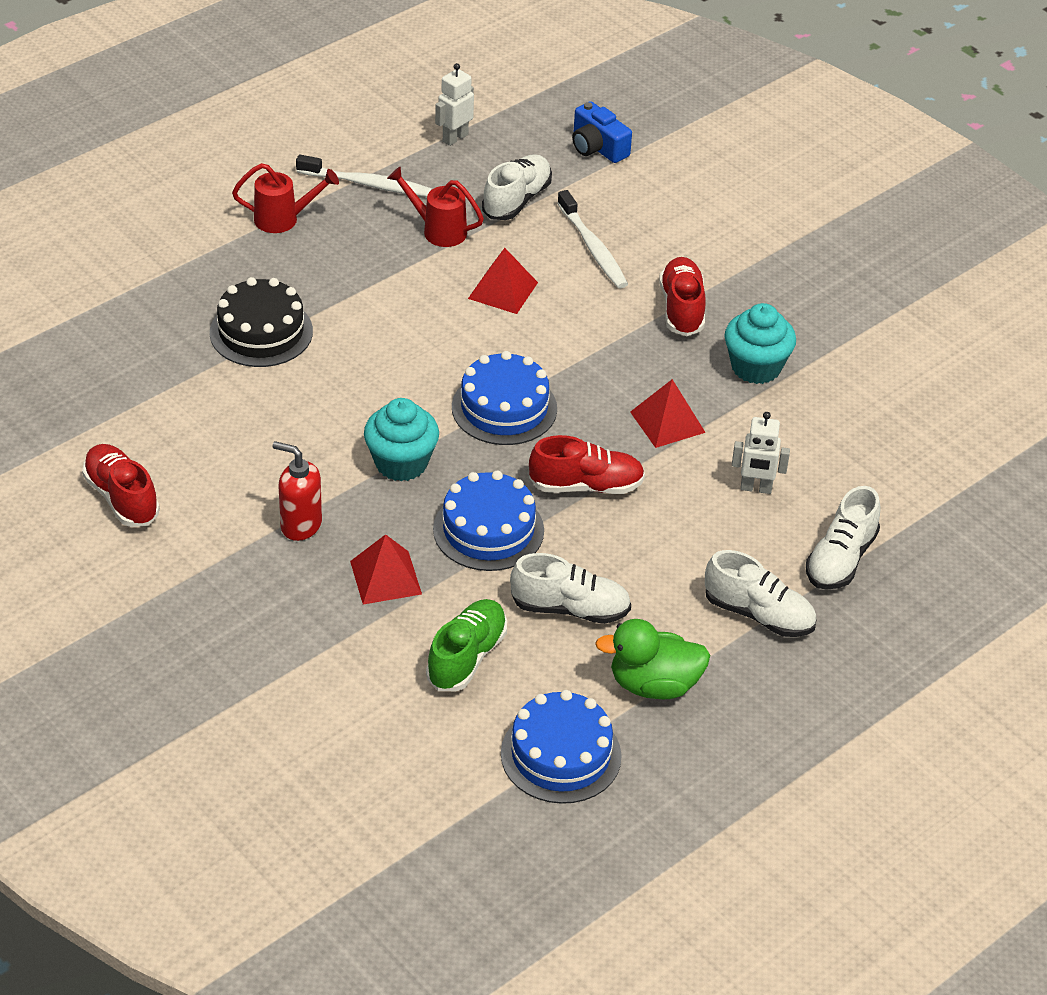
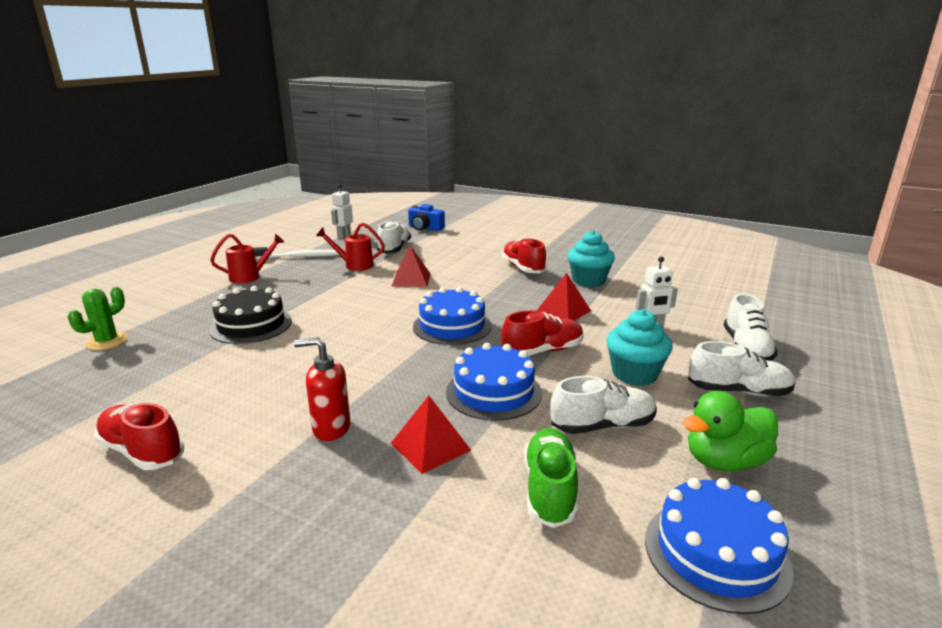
camera: 20 degrees left, 20 degrees down
(93, 315) = (107, 341): none -> green cactus
(401, 463) = (396, 369): turquoise cupcake -> turquoise cupcake (634, 374)
(593, 248) = (452, 257): white toothbrush -> none

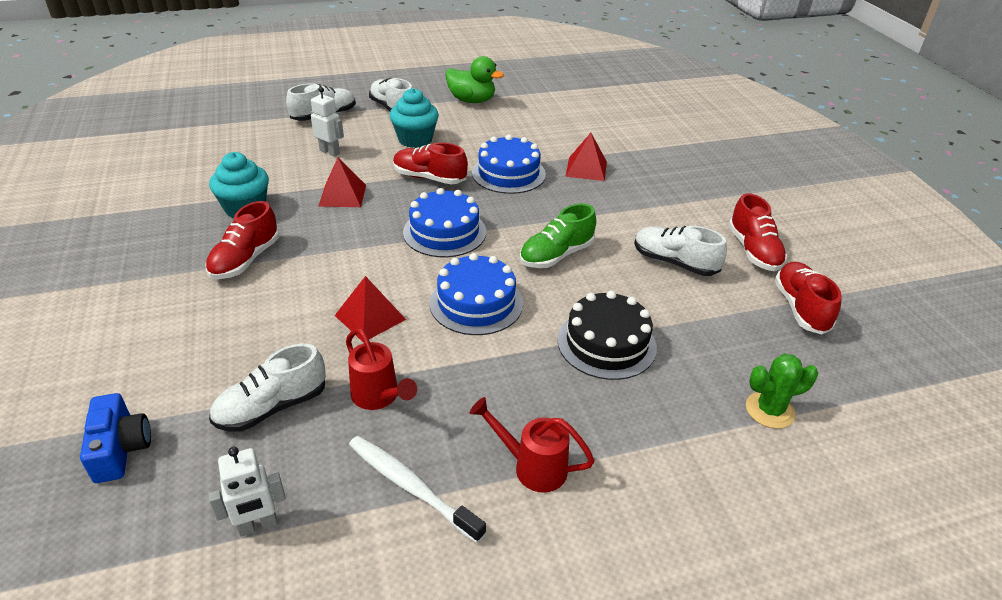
camera: 135 degrees left, 15 degrees up
(76, 417) = (800, 308): none -> red shoe
(331, 428) = (628, 205): red soap dispenser -> none
(549, 489) = (560, 129): green shoe -> green shoe (556, 255)
(602, 426) = (489, 133): white shoe -> white shoe (674, 263)
(716, 553) = (537, 92): blue cake -> blue cake (476, 303)

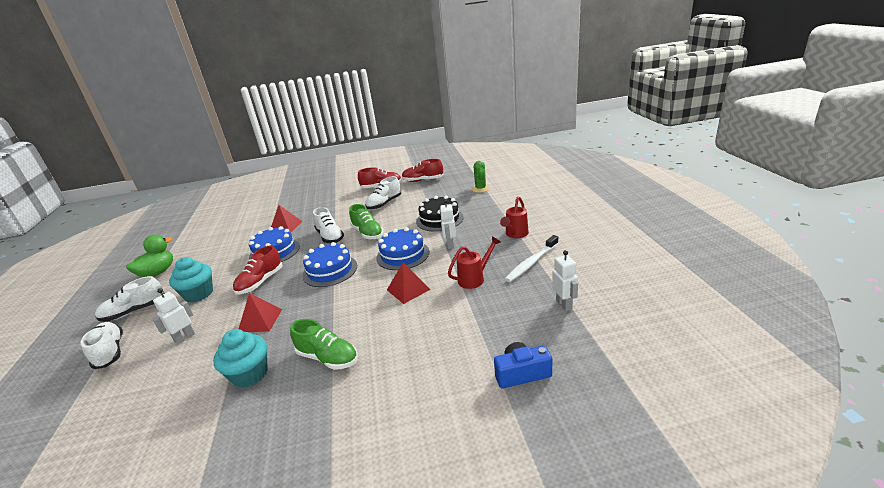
camera: 80 degrees left, 10 degrees down
(245, 260) = (328, 358): red shoe -> green shoe
(272, 407) = (483, 315): white shoe -> white shoe (330, 237)
(502, 362) = (450, 245): none -> white robot

